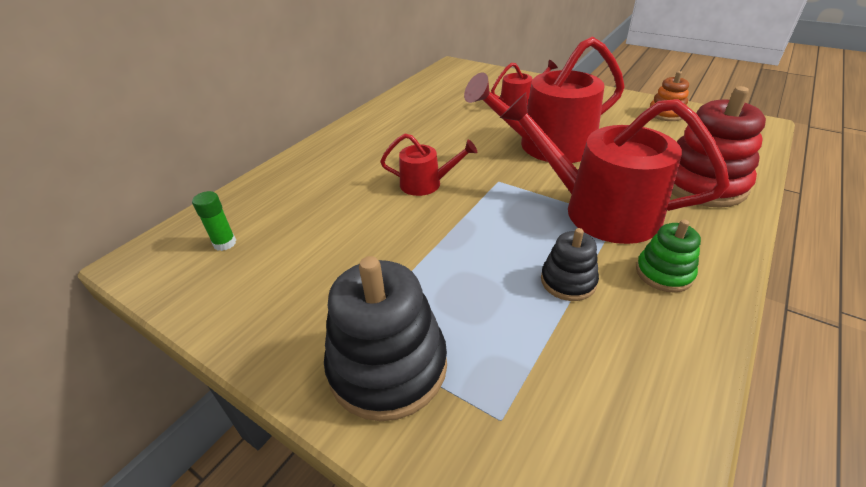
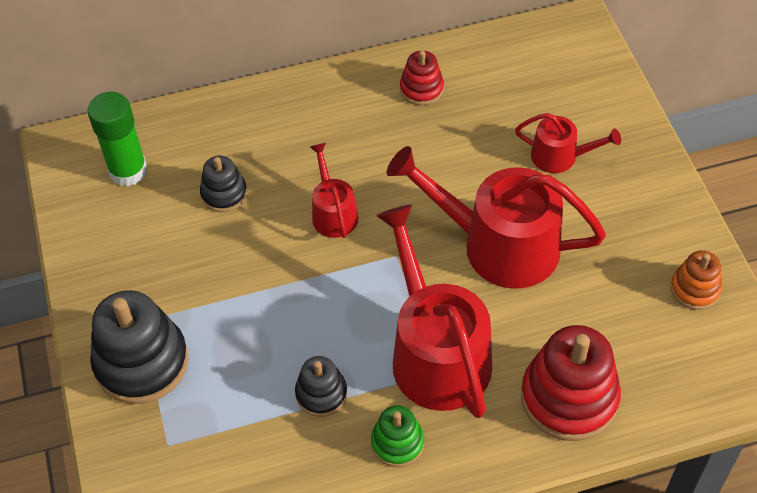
camera: 40 degrees right, 15 degrees up
(225, 243) = (128, 171): green glue stick -> green glue stick, size x1.83
(329, 214) = (224, 194): none -> black stacking toy
(404, 113) = (421, 89): none -> red stacking toy
(426, 184) = (333, 213): red watering can -> red watering can turned 150 degrees counterclockwise

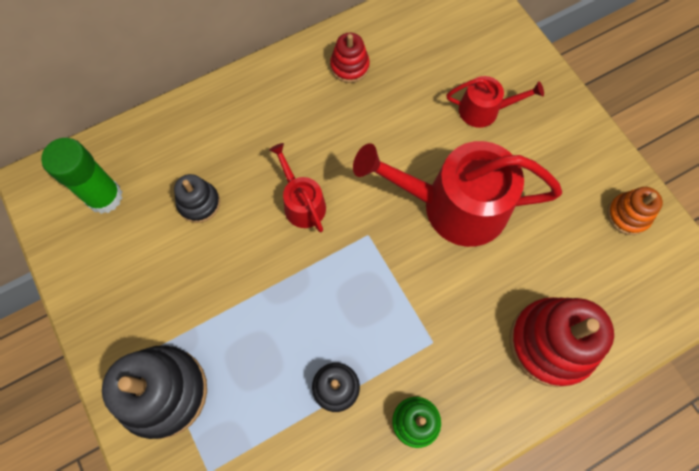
camera: 15 degrees left, 15 degrees up
(436, 353) = (426, 324): red watering can -> none

